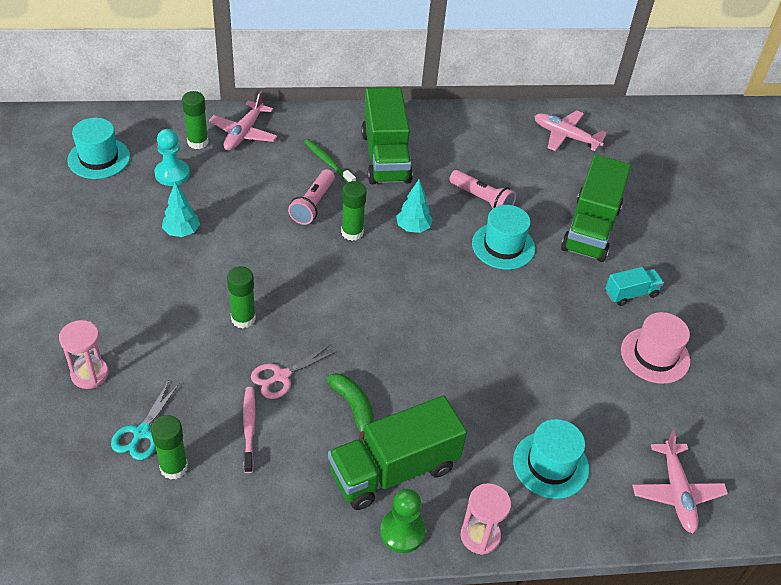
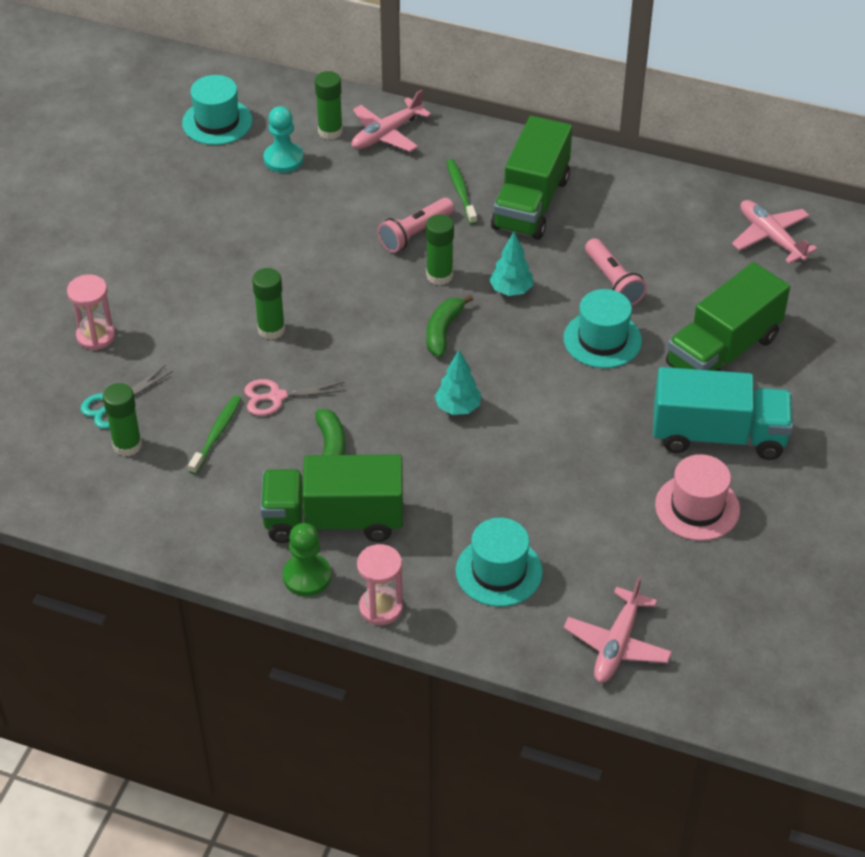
camera: 30 degrees right, 0 degrees up
(182, 232) = (259, 223): turquoise tree -> turquoise tree (458, 407)
(249, 428) = (217, 434): pink toothbrush -> green toothbrush
(382, 276) = (443, 331): none -> green banana
(631, 294) = (718, 435): turquoise truck -> turquoise truck, size x2.01

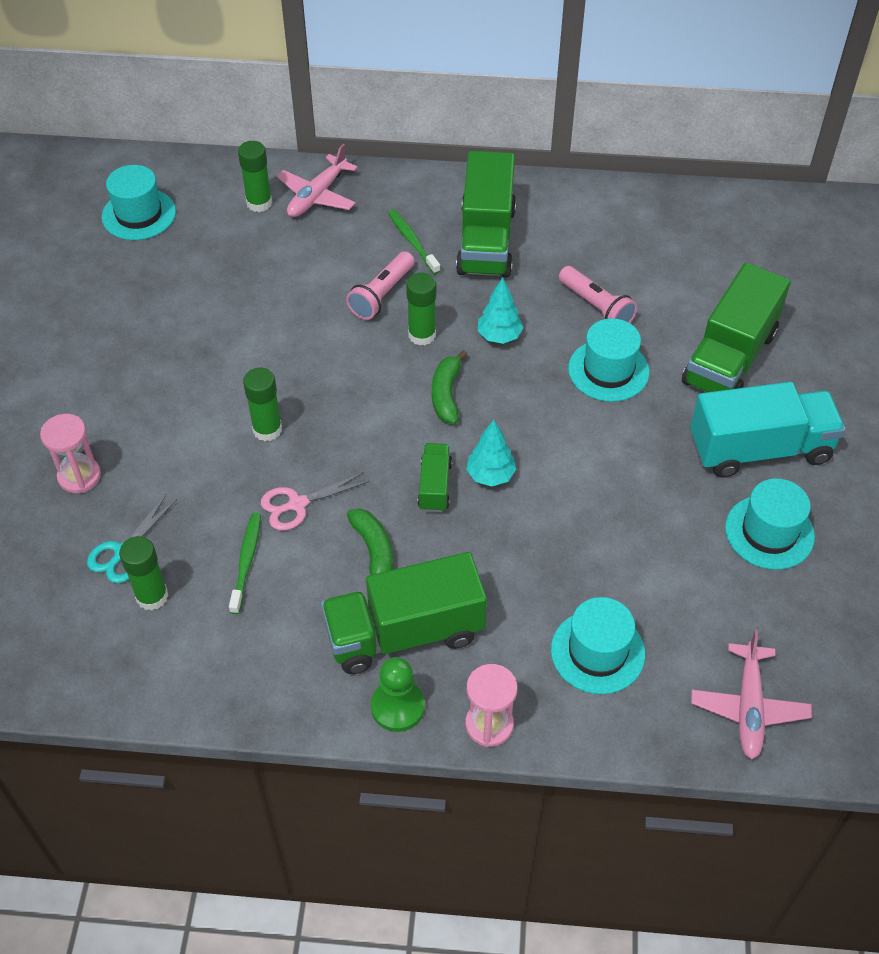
camera: 15 degrees left, 5 degrees up
(283, 159) = (220, 241): turquoise pawn -> none
(404, 406) = (435, 486): none -> green truck
(697, 507) = (769, 532): pink hat -> turquoise hat
(770, 237) = (729, 231): pink plane -> none

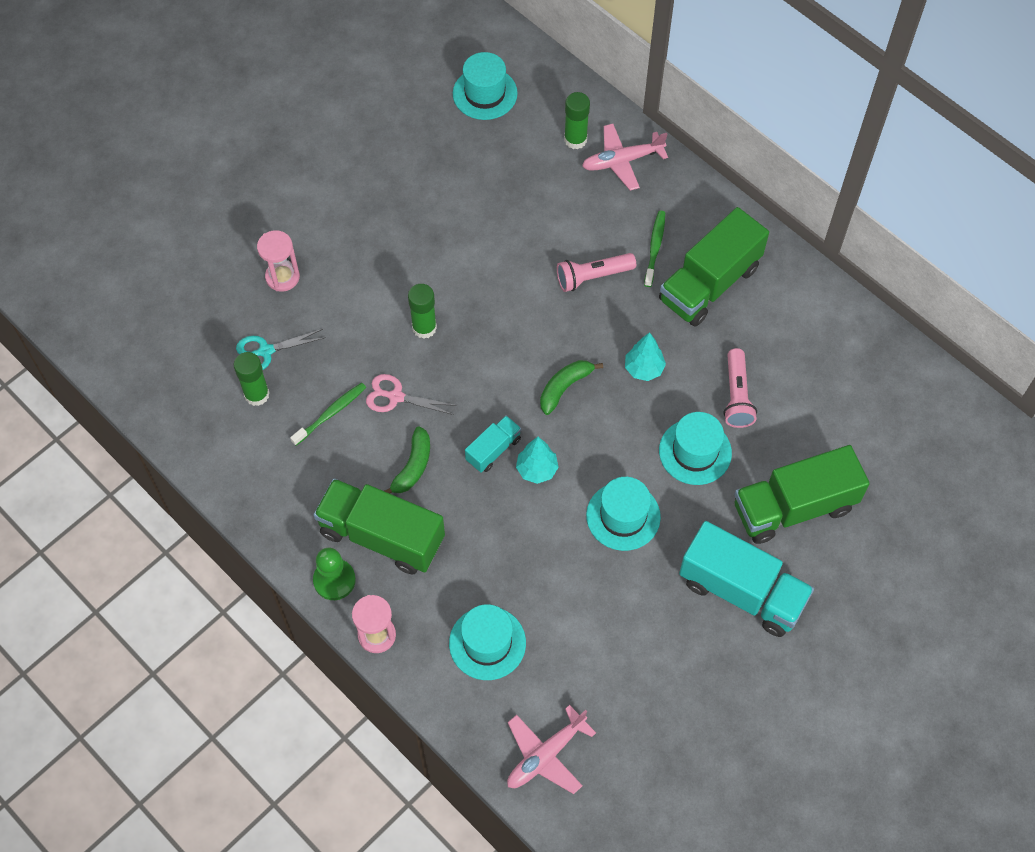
camera: 40 degrees right, 10 degrees up
(422, 335) = (591, 329): green glue stick -> none
(435, 486) = (493, 450): green truck -> turquoise truck
(769, 532) = (684, 654): turquoise hat -> turquoise hat (623, 516)

